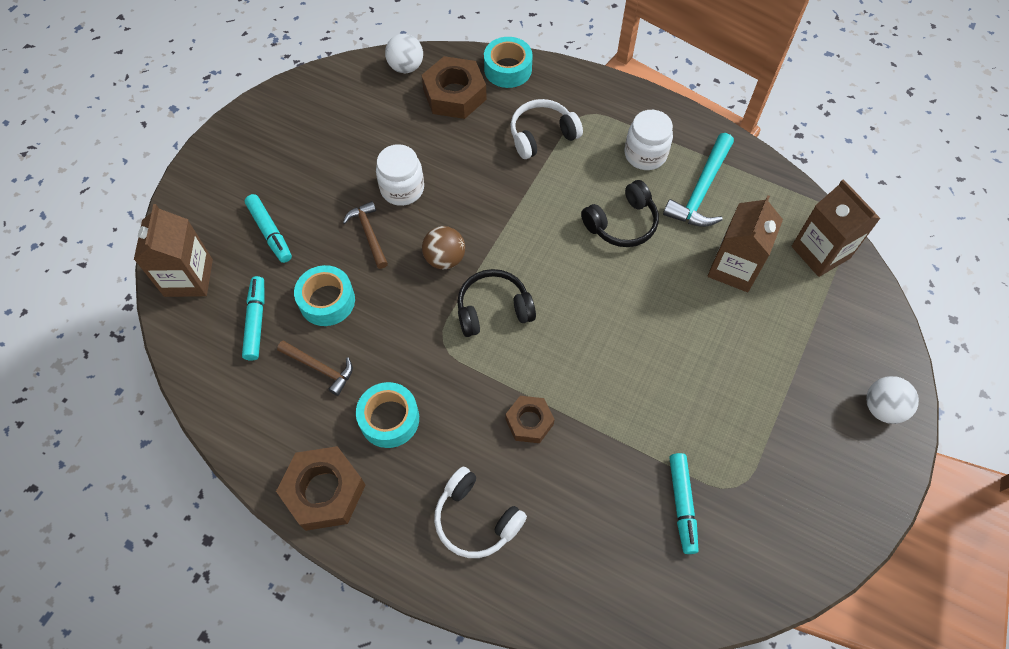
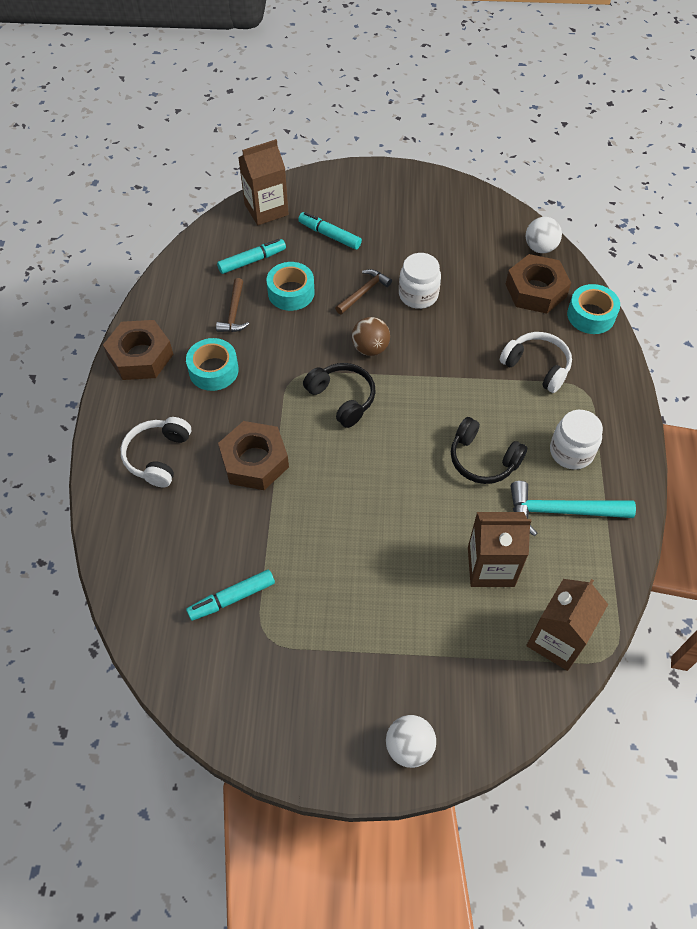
camera: 65 degrees right, 5 degrees down
(270, 232) = (329, 235): turquoise marker -> turquoise marker turned 90 degrees clockwise
(529, 422) = (254, 461): brown nut -> brown nut, size x1.64

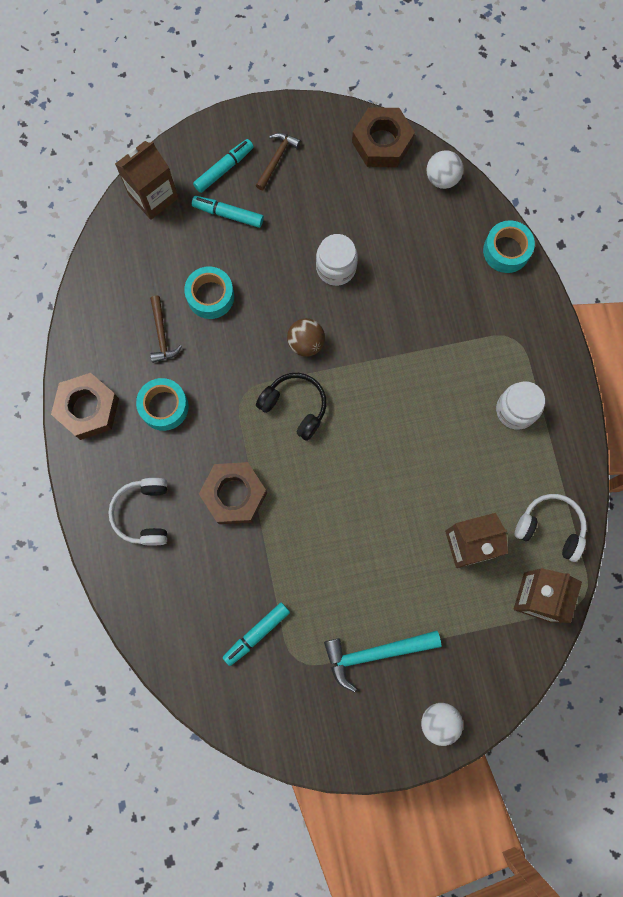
camera: 15 degrees left, 20 degrees up
(252, 261) = (159, 266): turquoise marker -> turquoise marker (224, 169)
(363, 292) = (282, 278): brown hammer -> brown hammer (276, 159)
(483, 459) = (439, 439): black headphones -> none
(536, 290) = (448, 233): brown nut -> brown nut (382, 142)
(537, 366) = (467, 324): white headphones -> white headphones (550, 527)
(561, 511) = (518, 474): turquoise hammer -> turquoise hammer (375, 653)

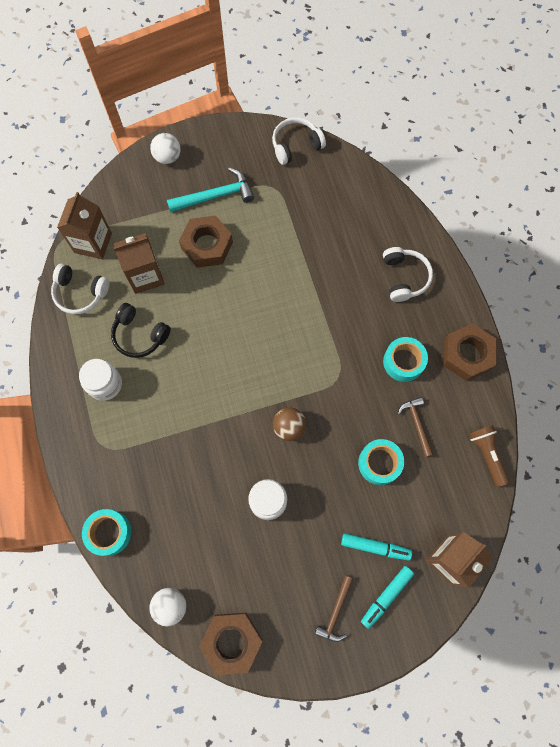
camera: 175 degrees right, 5 degrees down
(91, 295) = (487, 455): none -> brown flashlight
(234, 494) = (335, 297): brown nut -> brown nut (207, 245)
(256, 634) = (305, 201): turquoise marker -> none
(259, 725) = (296, 145): none -> white headphones
(295, 406) = (293, 371): black headphones -> black headphones (139, 335)

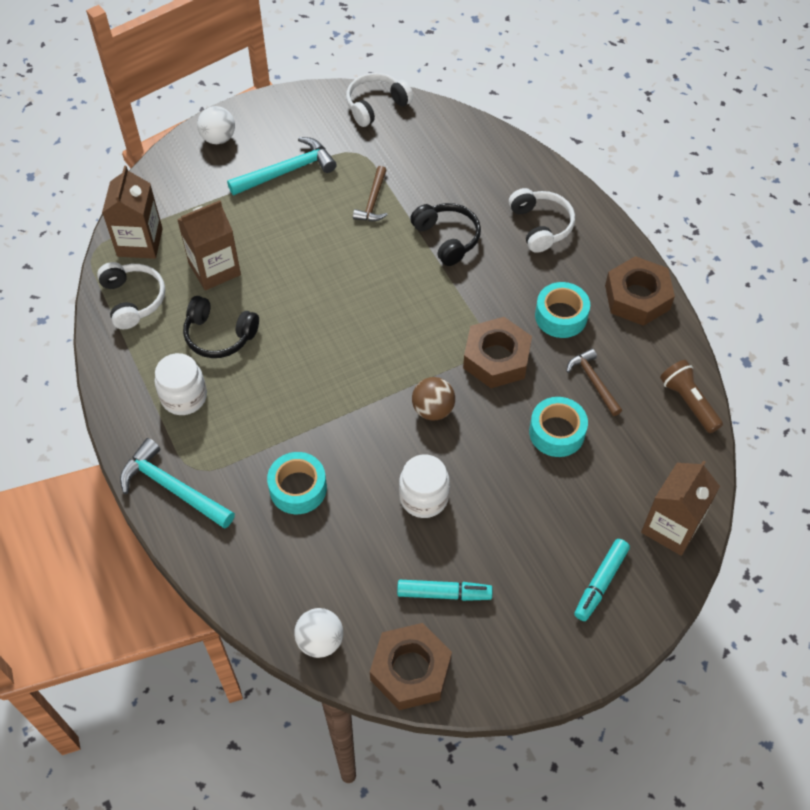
camera: 10 degrees left, 15 degrees down
(80, 293) = (133, 300): white headphones -> white headphones turned 120 degrees counterclockwise
(84, 460) = (173, 488): none -> turquoise hammer
(109, 533) = (221, 568): turquoise tape -> turquoise tape (298, 488)
(207, 245) = (287, 225): brown nut -> brown nut (496, 358)
(329, 277) = (447, 238): none -> black headphones
(336, 612) = (540, 612): brown hammer -> brown hammer (373, 201)
(375, 547) = (573, 528): turquoise marker -> turquoise marker (444, 593)

